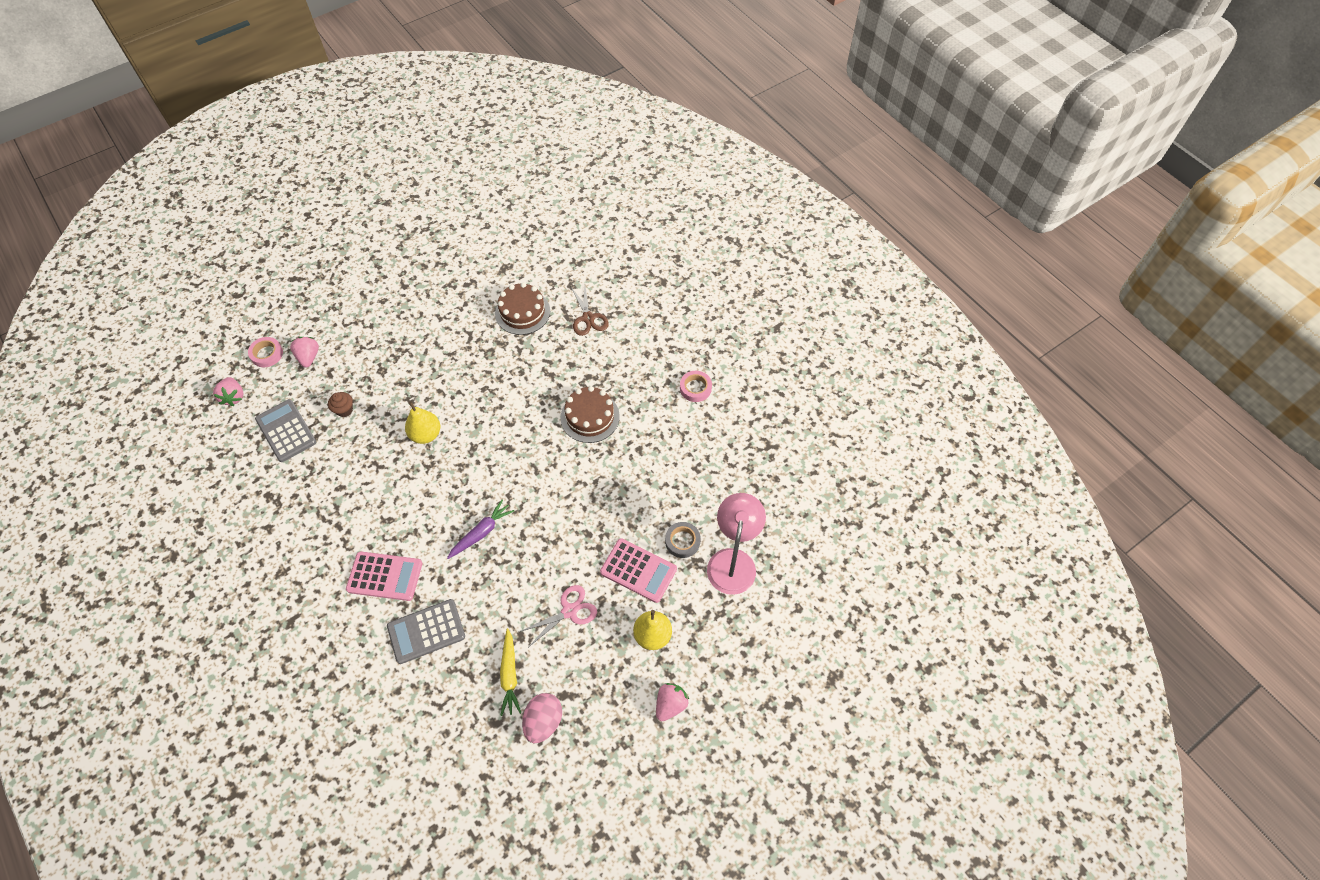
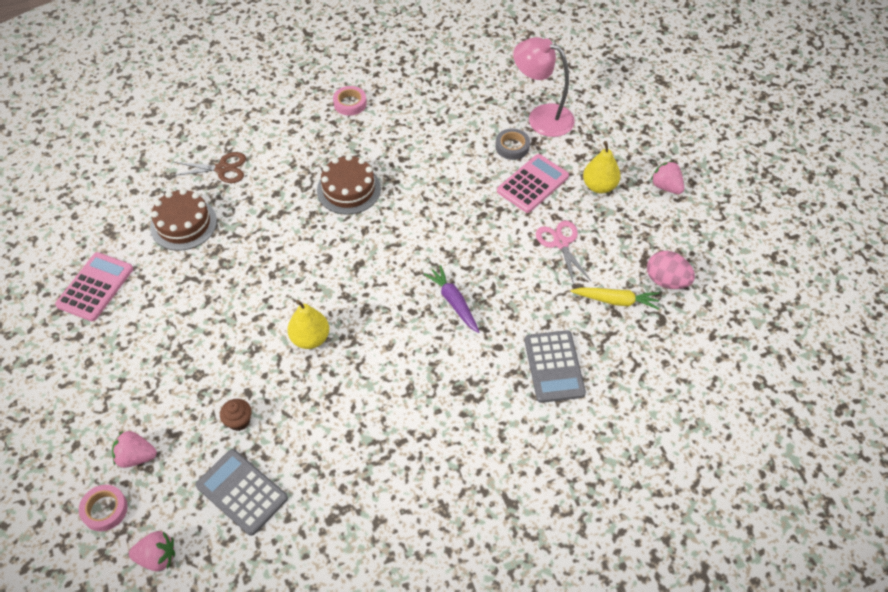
camera: 75 degrees left, 5 degrees down
(286, 431) = (242, 492): grey calculator -> grey calculator turned 60 degrees clockwise
(385, 576) = (479, 399): pink calculator -> pink calculator (95, 287)

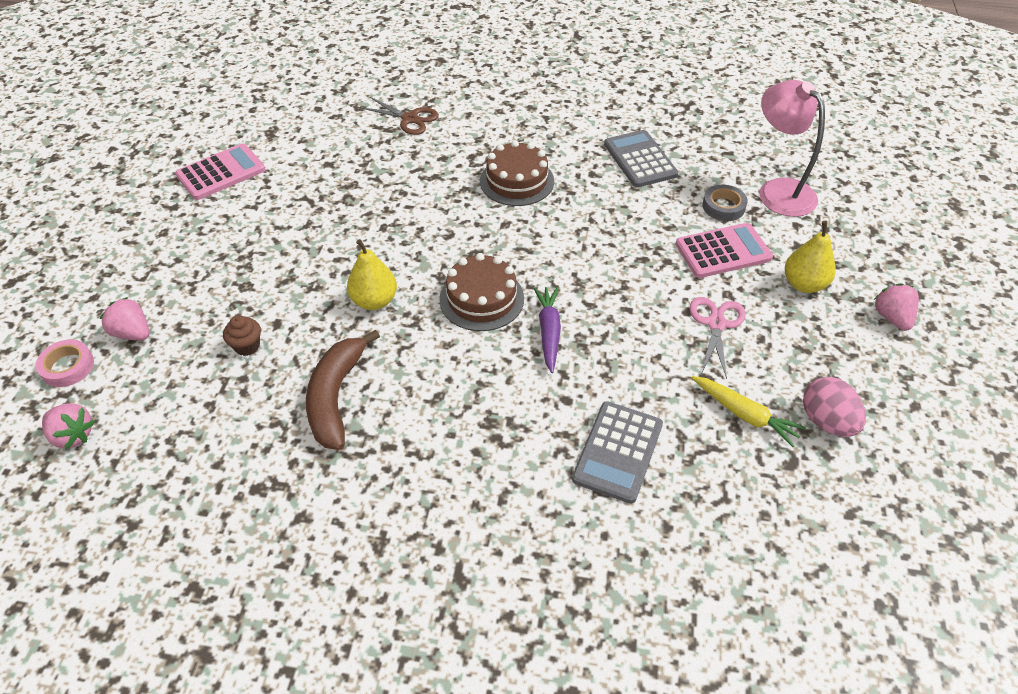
camera: 30 degrees right, 5 degrees down
(183, 224) = (338, 151): brown cake -> brown cake (481, 299)
(242, 492) = (196, 414): grey calculator -> grey calculator (640, 159)
(337, 425) = (336, 397): none -> brown banana
(350, 103) = (575, 107): pink tape -> none

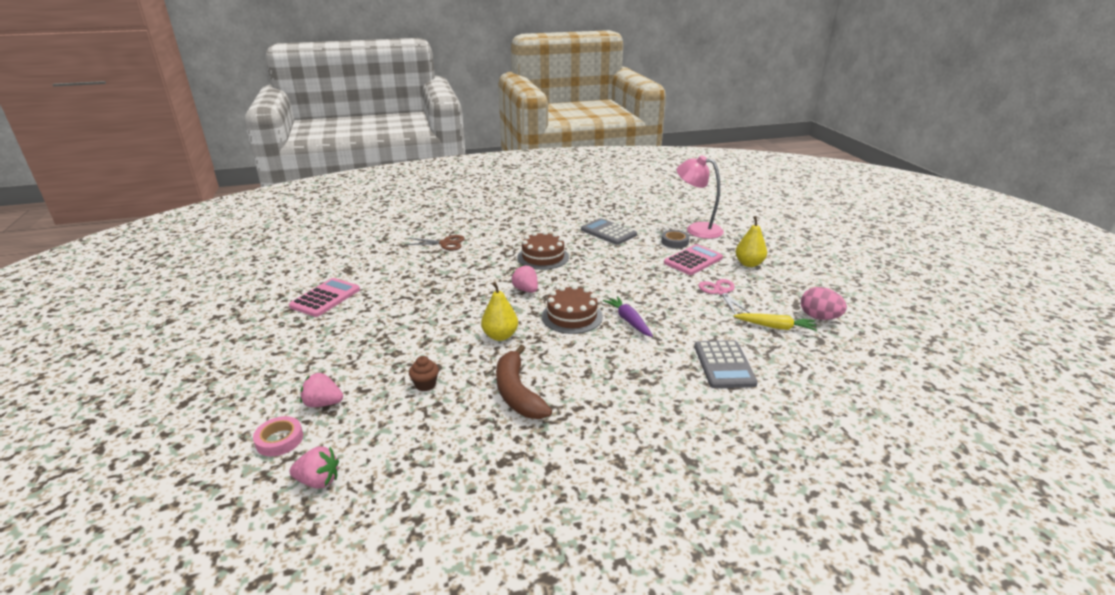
camera: 25 degrees left, 20 degrees down
(892, 317) = (805, 266): pink strawberry -> pink strawberry (526, 290)

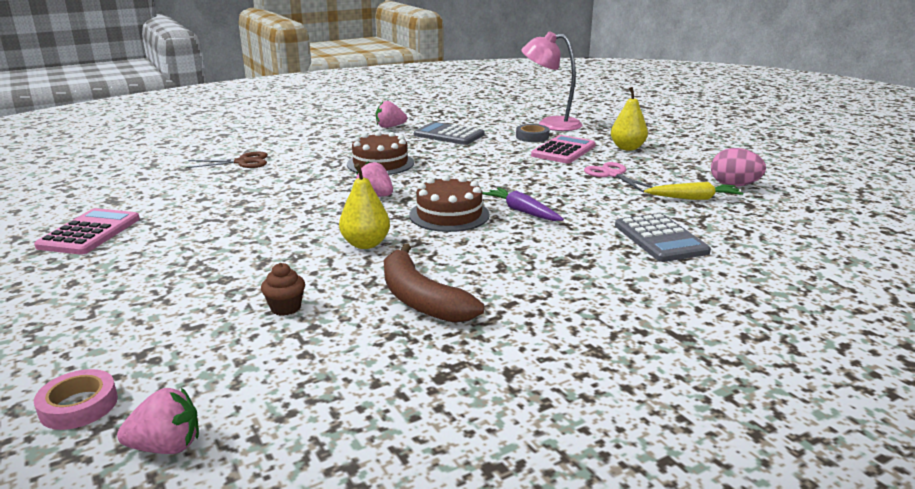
camera: 15 degrees left, 5 degrees down
(323, 403) = (135, 350): pink strawberry -> pink strawberry (390, 127)

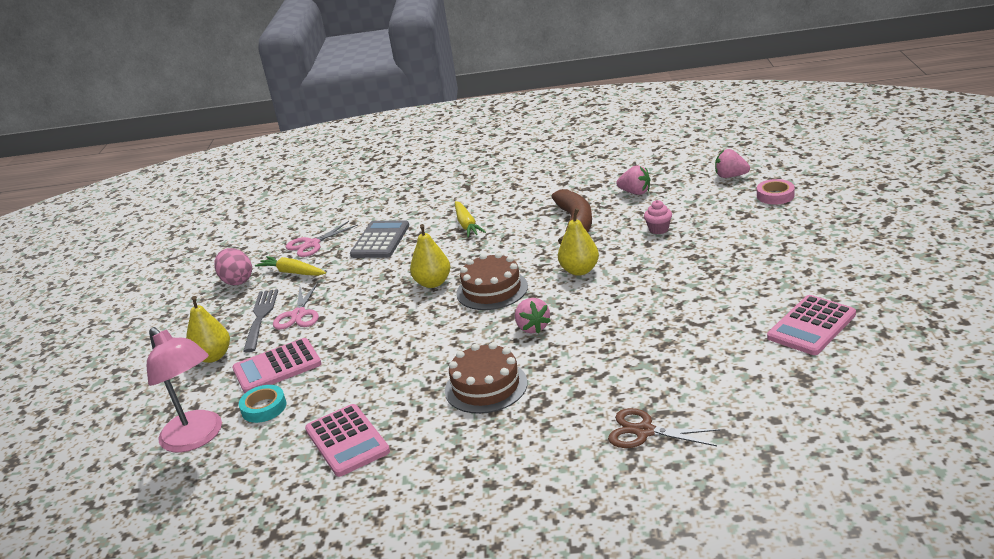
camera: 145 degrees left, 5 degrees up
(285, 308) = (658, 229): brown cupcake -> pink cupcake
(390, 127) = (395, 492): pink strawberry -> pink strawberry (635, 192)
(449, 135) = (347, 441): grey calculator -> pink calculator
(522, 211) = (433, 283): purple carrot -> yellow pear
(532, 137) = (264, 408): grey tape -> turquoise tape
(577, 273) = (467, 225): none -> yellow carrot
(642, 169) = (261, 318): none -> grey fork
(736, 223) = (311, 244): none -> pink scissors

